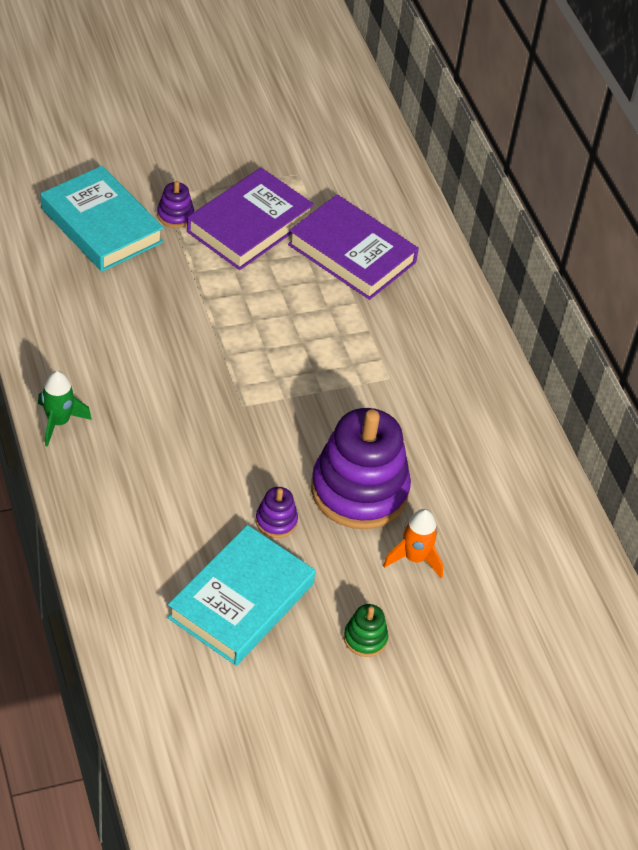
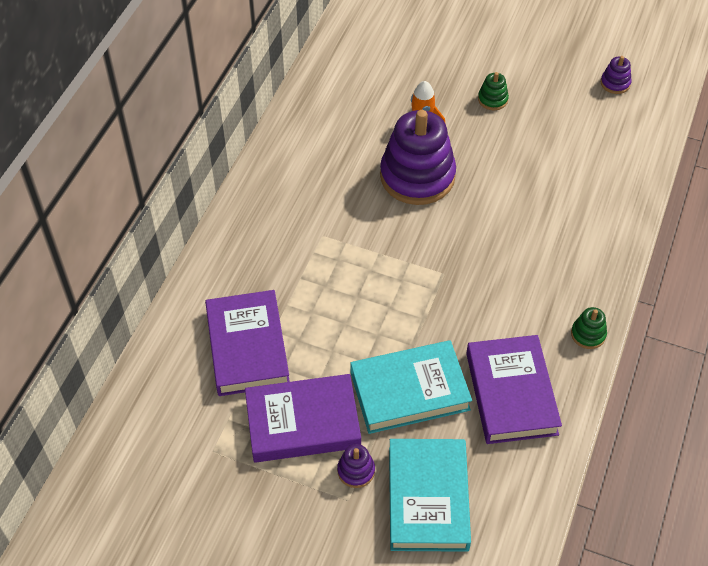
camera: 135 degrees left, 5 degrees up
(58, 422) = (588, 334): green rocket -> green stacking toy
(93, 334) = (511, 393): none -> purple book
(241, 601) = (550, 155): turquoise book -> turquoise book (409, 391)
(276, 521) = (488, 187): purple stacking toy -> purple stacking toy (615, 83)

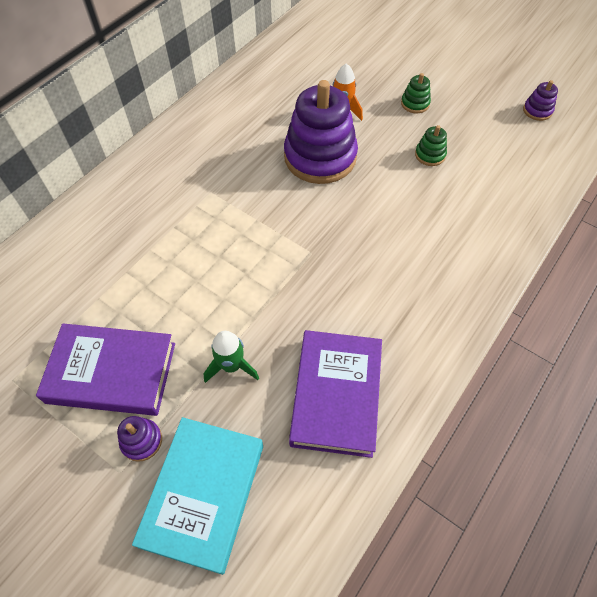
camera: 15 degrees right, 5 degrees up
(247, 347) = (95, 282): purple book -> none
(409, 391) = (231, 366): turquoise book -> green rocket
(588, 334) = (439, 350): green stacking toy -> green stacking toy (430, 155)

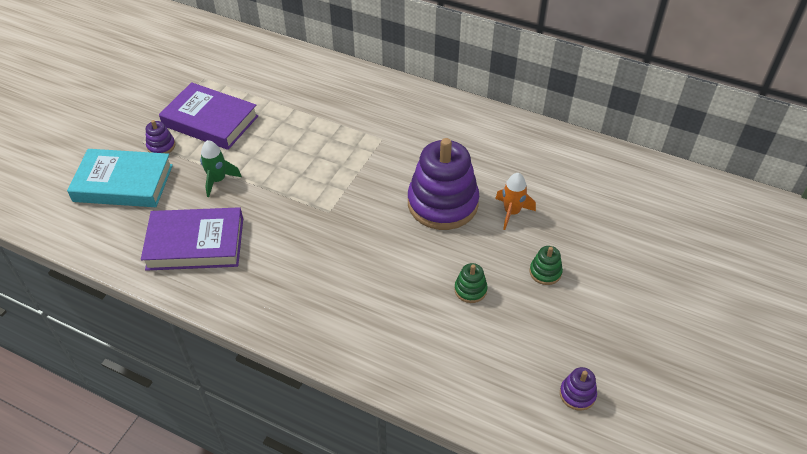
camera: 80 degrees right, 10 degrees down
(112, 373) = (210, 121): purple book -> purple book turned 60 degrees counterclockwise

